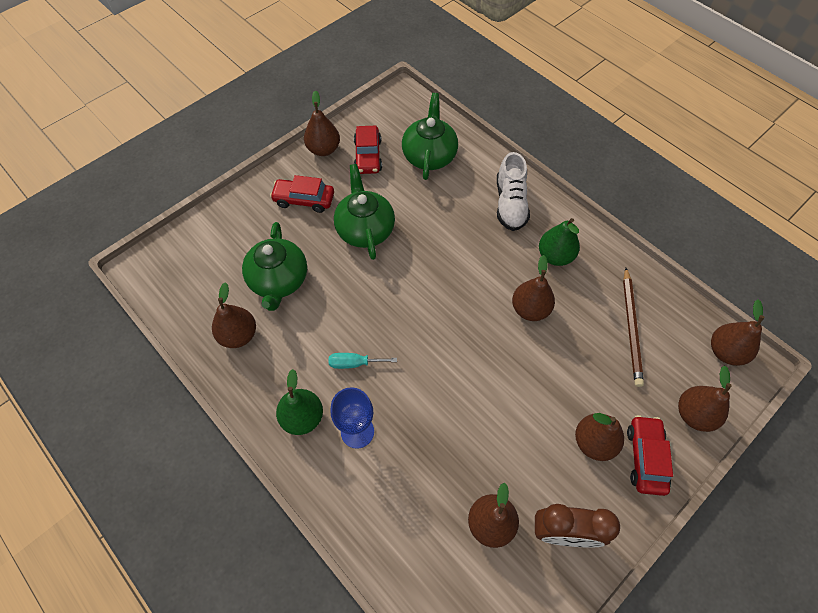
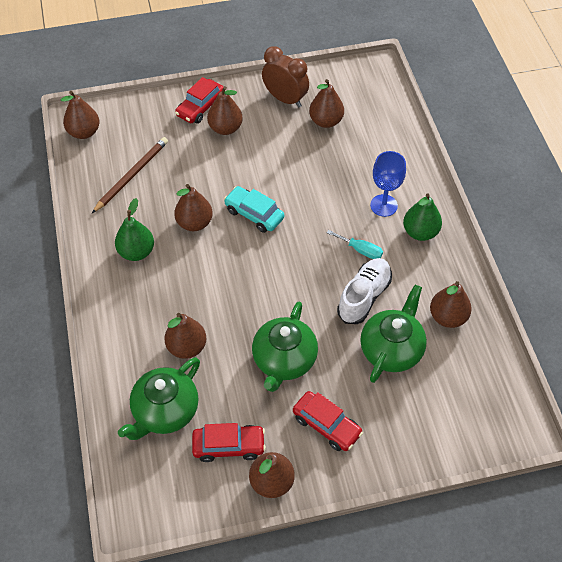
camera: 150 degrees left, 5 degrees down
(368, 156) = (229, 446): red car -> red car turned 60 degrees clockwise
(482, 348) = (254, 214): none -> turquoise car
(510, 204) = (131, 316): white shoe -> white shoe (364, 297)
(694, 414) = (146, 112): brown pear -> brown pear (187, 347)

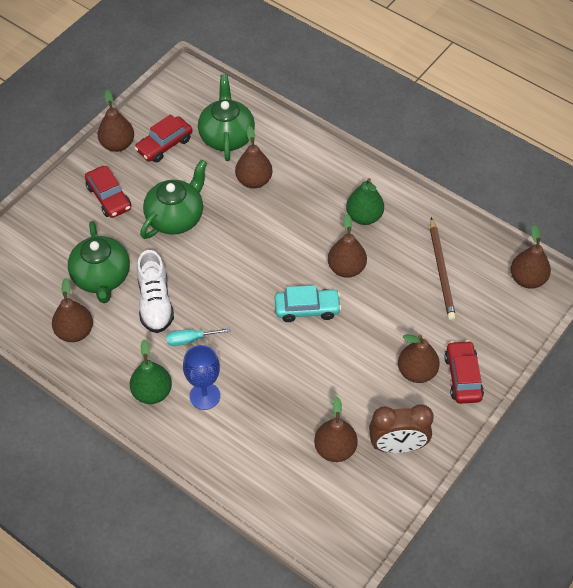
camera: 140 degrees right, 0 degrees up
(284, 360) = (176, 217): green teapot -> green teapot turned 60 degrees clockwise
(326, 425) = (109, 197): red car -> red car turned 120 degrees counterclockwise

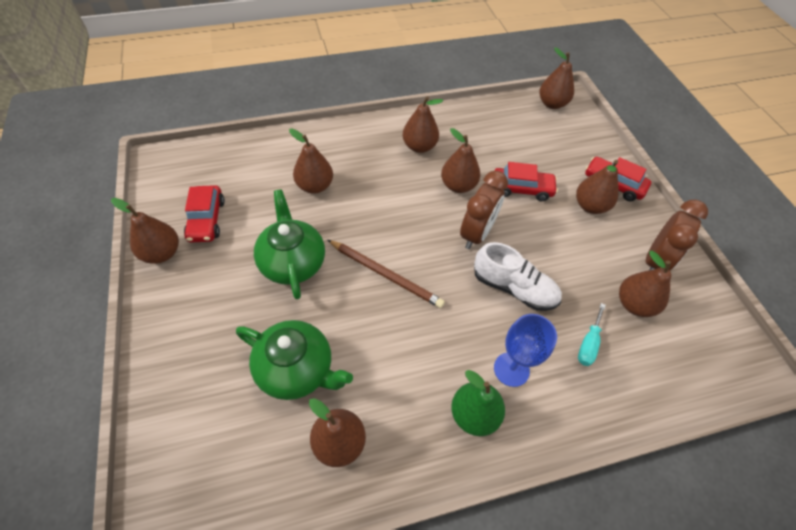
camera: 55 degrees left, 0 degrees up
(109, 197) = (211, 300): red car -> red car (522, 189)
(155, 302) = (370, 341): white shoe -> white shoe (514, 288)
(190, 340) = (438, 339): turquoise screwdriver -> turquoise screwdriver (588, 344)
(226, 136) = (250, 174): green teapot -> none
(307, 309) = (476, 234): turquoise car -> brown clock
(364, 216) = (419, 146): green pear -> brown pear
(441, 271) = (508, 138): brown pencil -> brown pencil (386, 275)

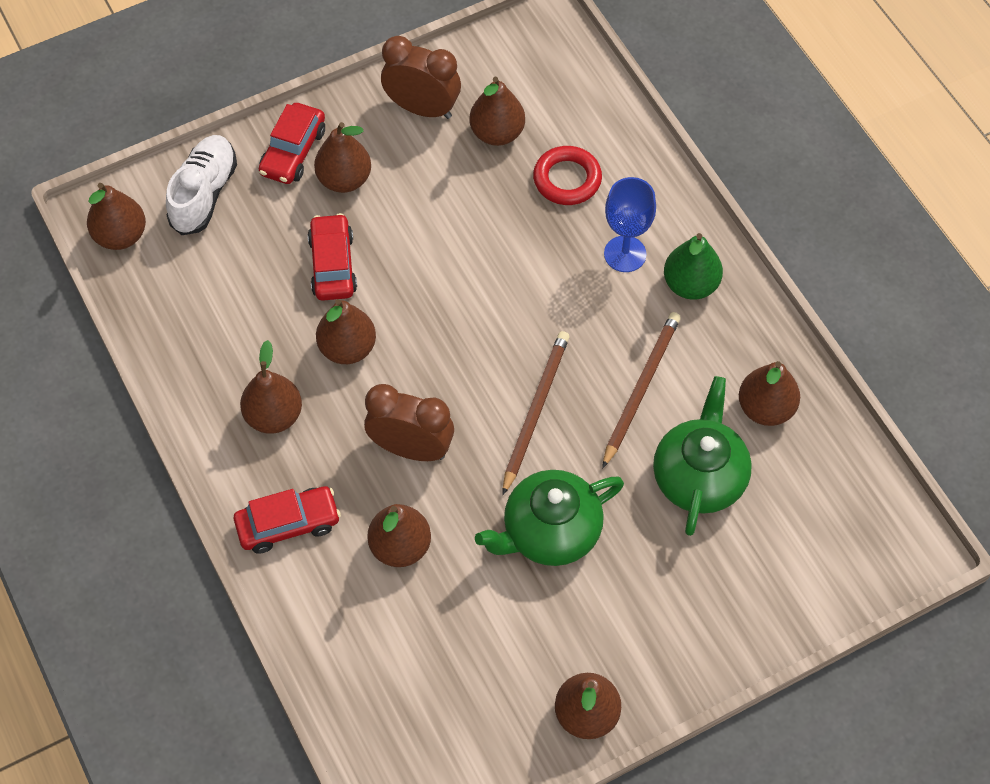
camera: 100 degrees left, 5 degrees up
(207, 220) = (509, 679): red car -> red car (288, 524)
(385, 348) = (641, 388): none -> brown pencil
(476, 234) = (434, 313): brown clock -> brown clock (411, 449)
(514, 288) = (512, 261): white shoe -> white shoe (204, 194)
(588, 344) = (567, 179): turquoise screwdriver -> red ring

